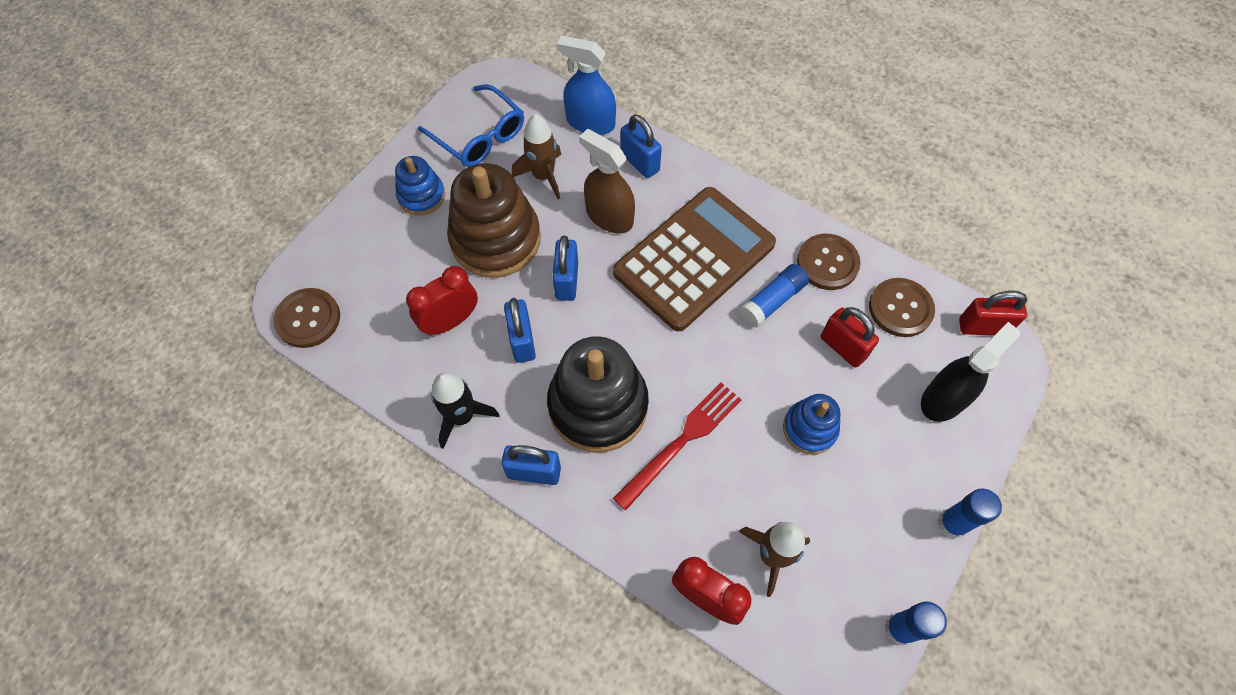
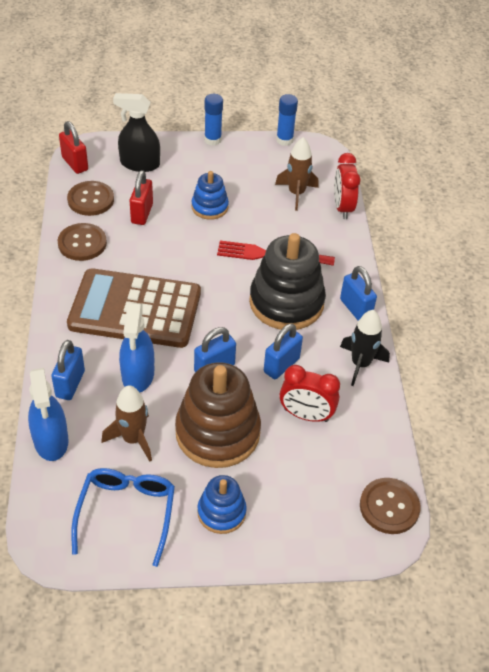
camera: 130 degrees left, 15 degrees down
(609, 216) = (138, 375): brown spray bottle -> blue spray bottle
(772, 301) = (135, 257): blue glue stick -> none

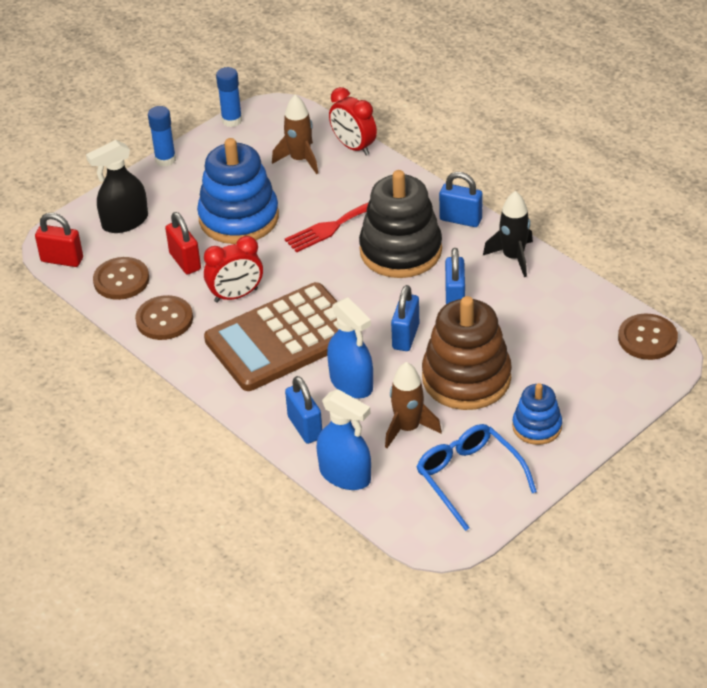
camera: 35 degrees left, 5 degrees down
(209, 207) = (239, 218): blue stacking toy -> blue stacking toy, size x1.85
(306, 415) = (516, 320): red clock -> red clock (236, 295)

